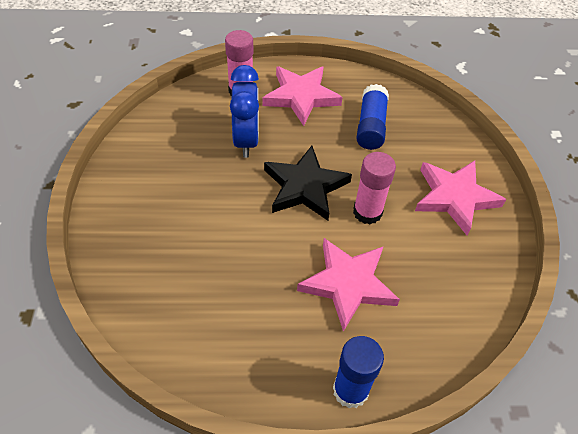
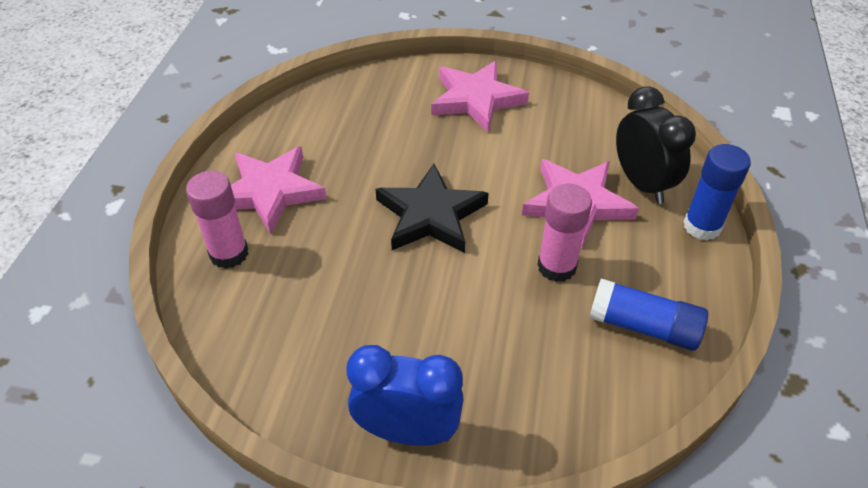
camera: 75 degrees left, 5 degrees down
(246, 140) = (331, 261): blue clock -> blue clock (407, 431)
(367, 212) = (482, 169): pink glue stick -> pink glue stick (556, 266)
(371, 126) = (349, 138): blue glue stick -> blue glue stick (643, 326)
(391, 336) = (642, 184): none -> black clock

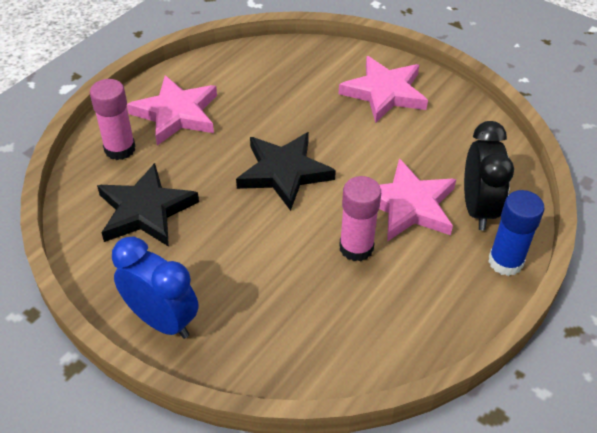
camera: 25 degrees right, 0 degrees up
(305, 313) = (145, 211): none -> black star
(643, 326) = (393, 320): blue glue stick -> none

